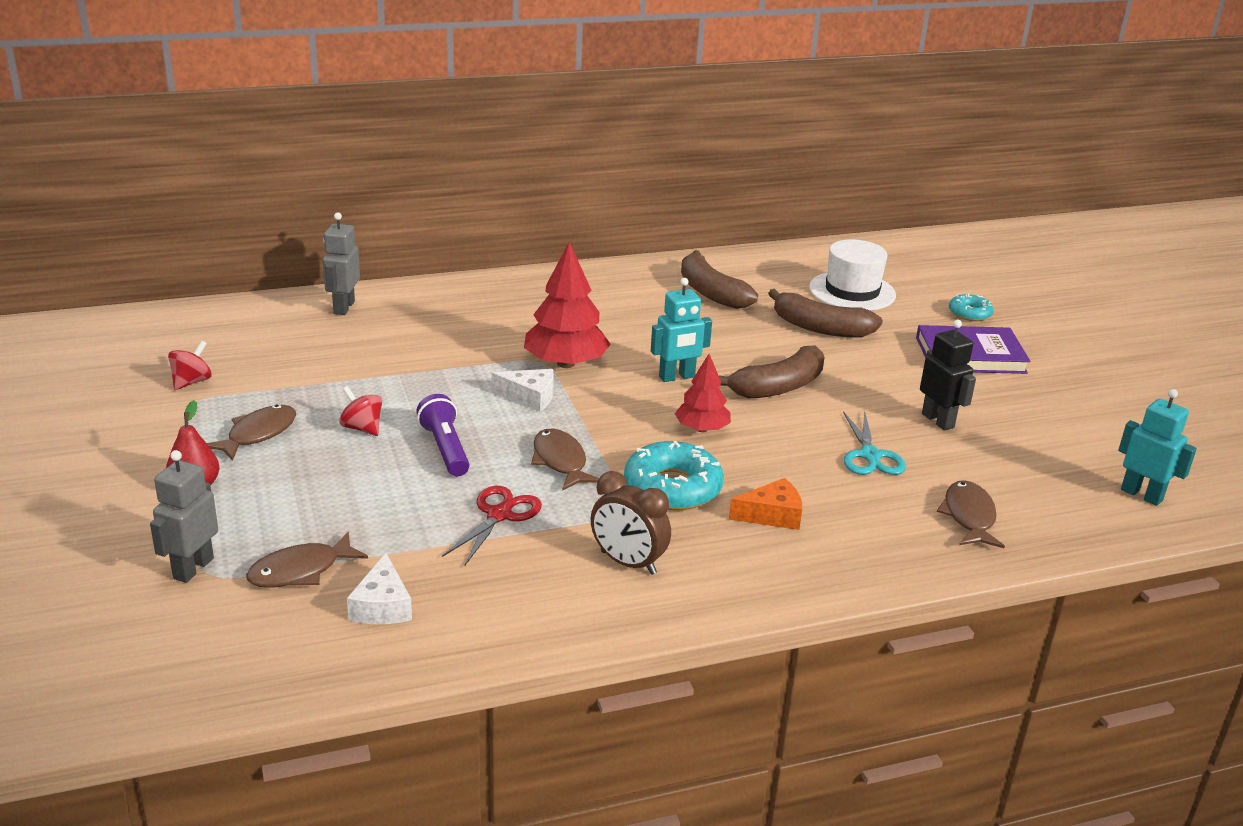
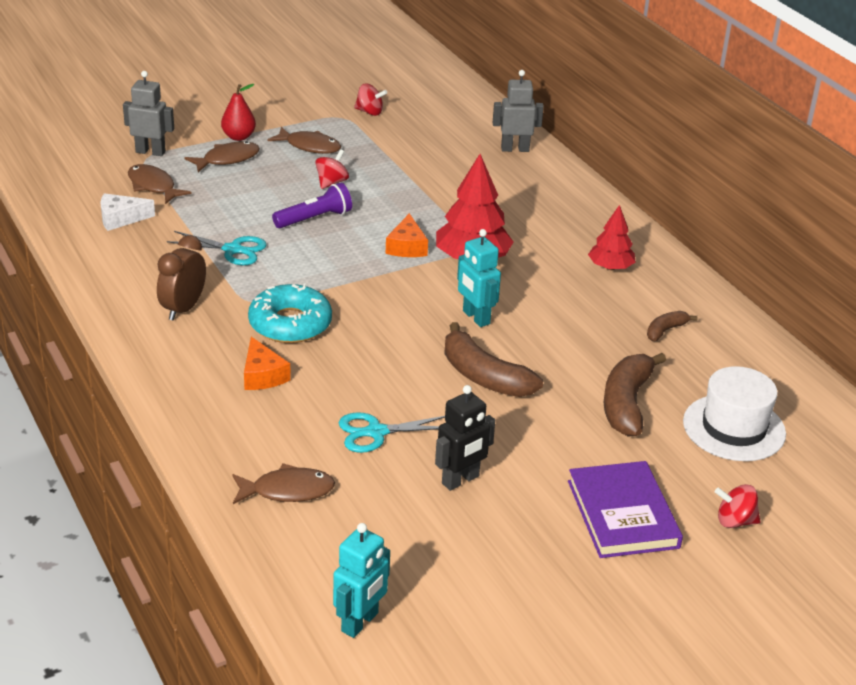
camera: 80 degrees right, 5 degrees up
(499, 515) = (232, 250): red scissors -> turquoise scissors
(530, 397) = (407, 247): white cheese -> orange cheese
(560, 461) = (313, 269): brown fish -> brown fish (227, 159)
(702, 429) = (388, 335): red tree -> red tree (610, 267)
(711, 292) = (665, 330): brown banana -> brown banana, size x0.52
(969, 313) = (734, 521): turquoise donut -> red spinning top

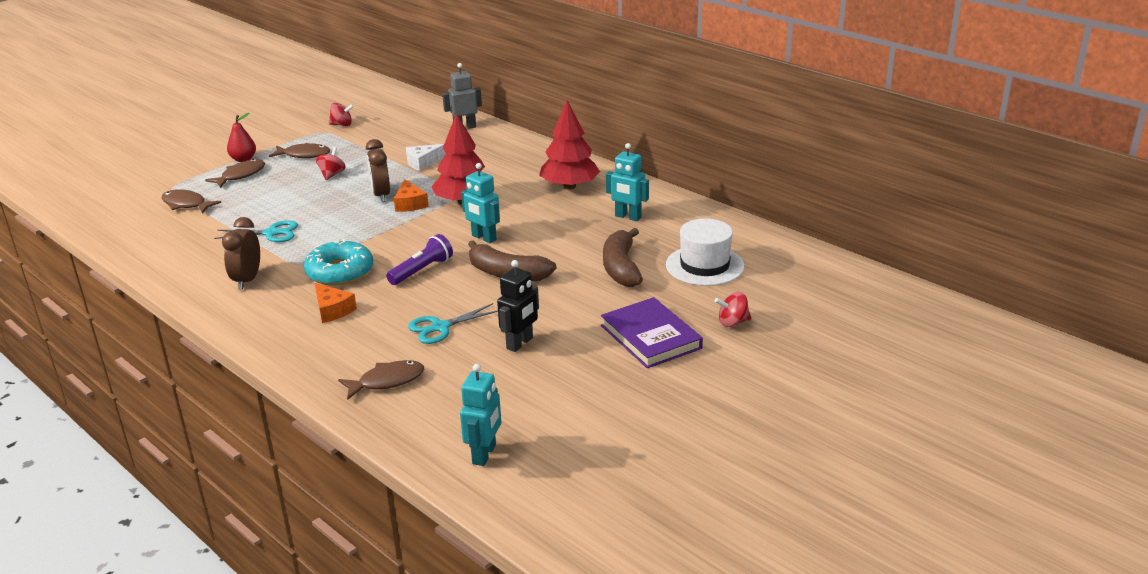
camera: 15 degrees left, 5 degrees down
(120, 218) = (168, 231): white cheese -> white cheese (423, 163)
(150, 152) = (174, 182): grey robot -> none
(315, 218) = (329, 200): purple flashlight -> purple flashlight (422, 270)
(378, 226) = (381, 195): none -> brown clock
(610, 267) = (569, 186): red tree -> red tree, size x1.65
(665, 330) = (628, 217): brown banana -> turquoise robot

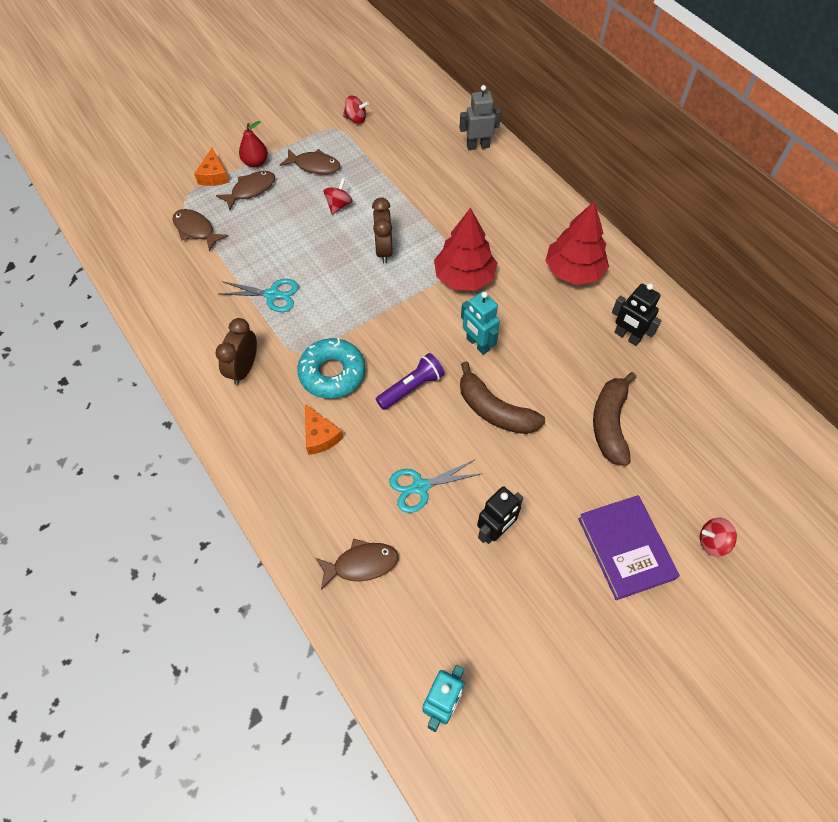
camera: 10 degrees right, 30 degrees up
(410, 204) = (410, 271): orange cheese -> orange cheese (214, 175)
(423, 163) = (430, 201): white cheese -> none
(628, 217) = (627, 336): turquoise robot -> black robot
(704, 266) = (696, 438): white hat -> none

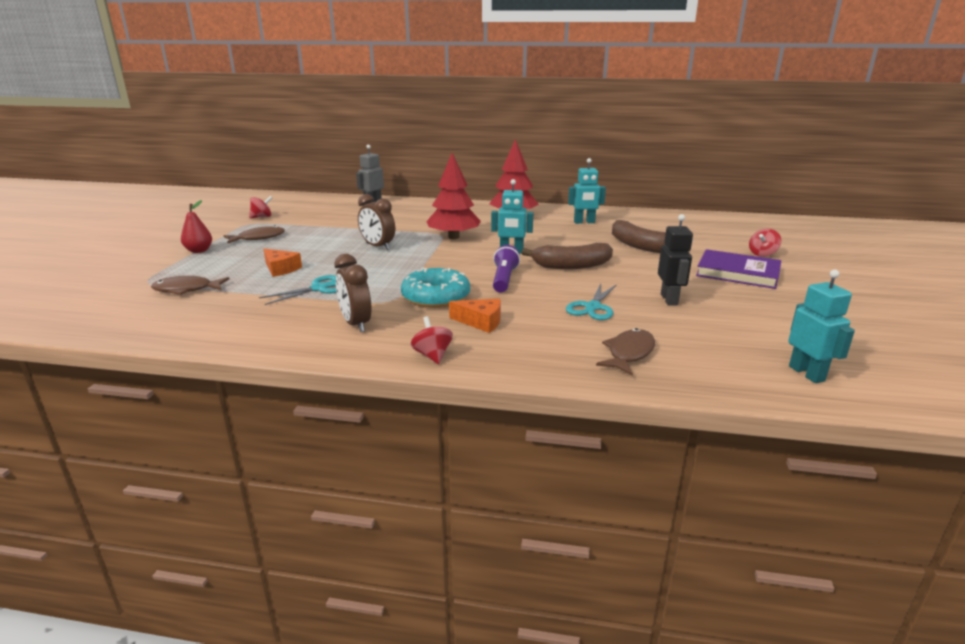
camera: 45 degrees left, 35 degrees down
(214, 175) = (164, 266): orange cheese -> orange cheese (281, 269)
(251, 190) = (215, 260): brown fish -> none
(339, 205) = (308, 244): red spinning top -> red spinning top (432, 355)
(627, 336) = (584, 222): black robot -> turquoise robot

